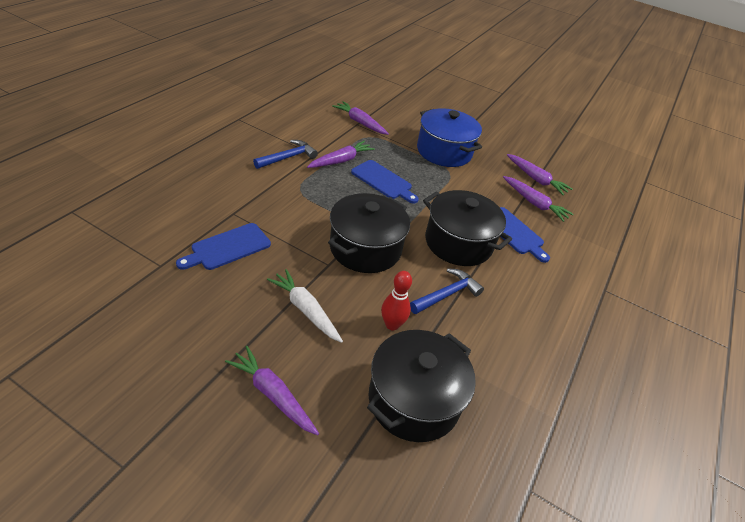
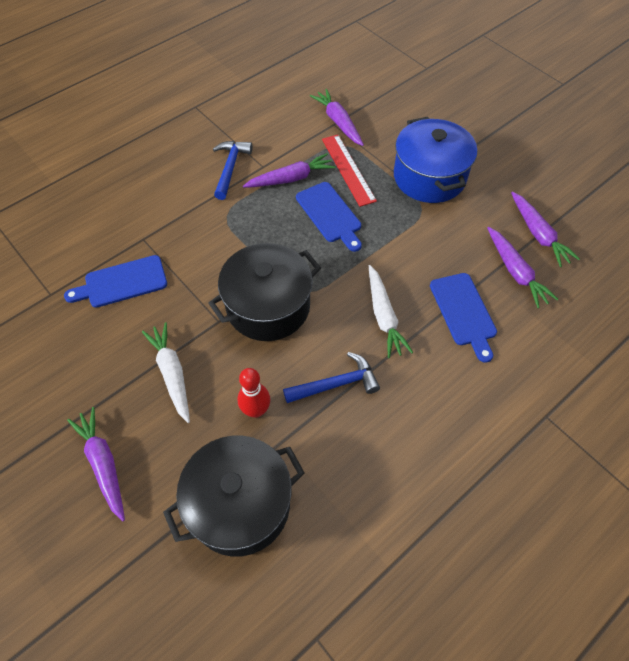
camera: 25 degrees right, 15 degrees up
(288, 157) = (230, 168): blue hammer -> blue hammer turned 60 degrees counterclockwise
(382, 151) = (348, 169): none -> red ruler
(458, 243) = (383, 316): black pot -> white carrot

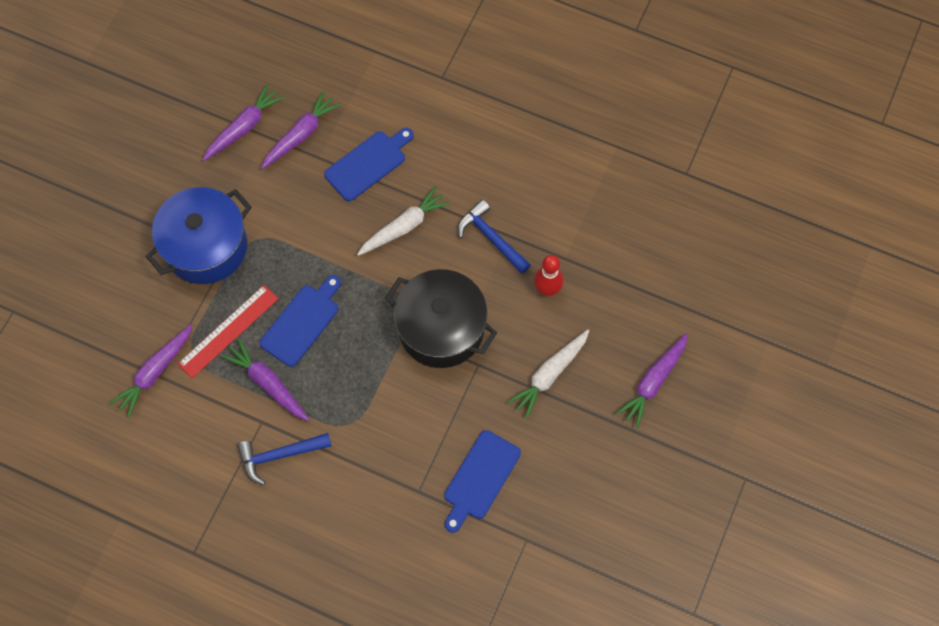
camera: 115 degrees left, 10 degrees up
(122, 282) = (480, 478): blue cutting board -> blue cutting board turned 75 degrees clockwise
(240, 505) = (628, 263): black pot -> none

